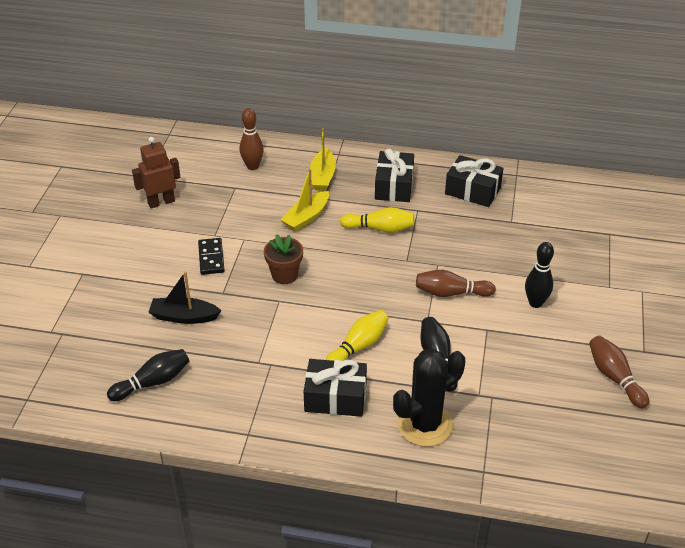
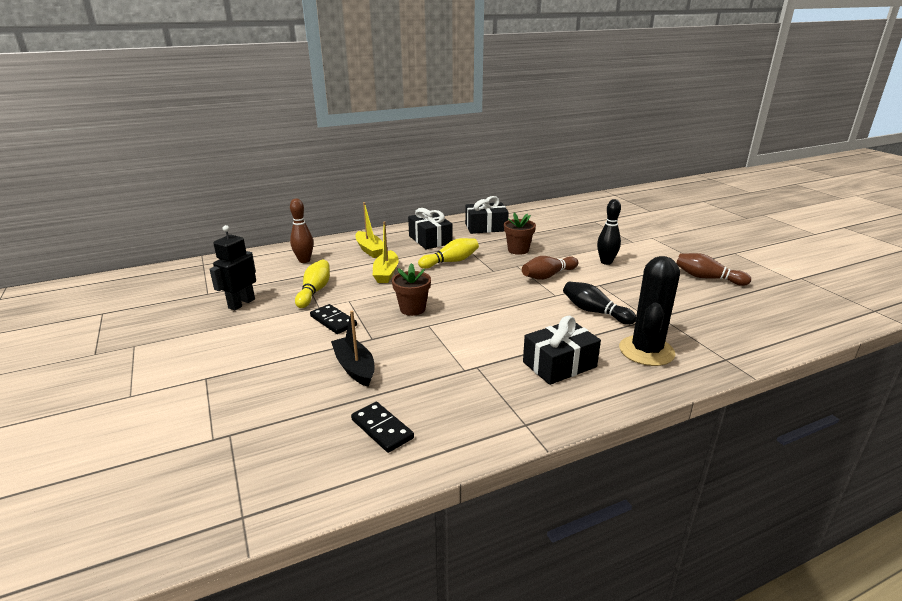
camera: 35 degrees left, 15 degrees down
(153, 382) = (382, 429): black bowling pin -> black domino
(161, 202) = (241, 303): brown robot -> black robot
(184, 317) = (355, 367): black boat -> black boat turned 90 degrees clockwise
(358, 346) = (530, 327): yellow bowling pin -> yellow bowling pin (314, 291)
(465, 242) = (518, 250): none -> brown flower pot

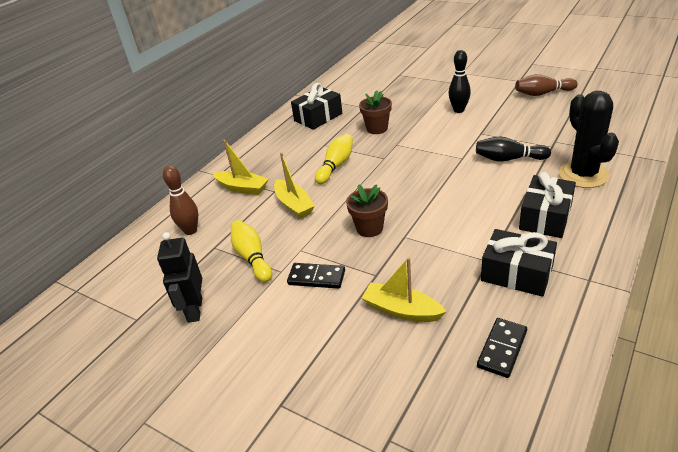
camera: 30 degrees left, 10 degrees up
(355, 367) = (402, 310): black boat -> yellow boat
(382, 429) = (502, 349): black domino -> black domino turned 75 degrees counterclockwise
(430, 240) = (285, 152): black gift -> black gift (516, 274)
(548, 276) = (433, 142): brown bowling pin -> none

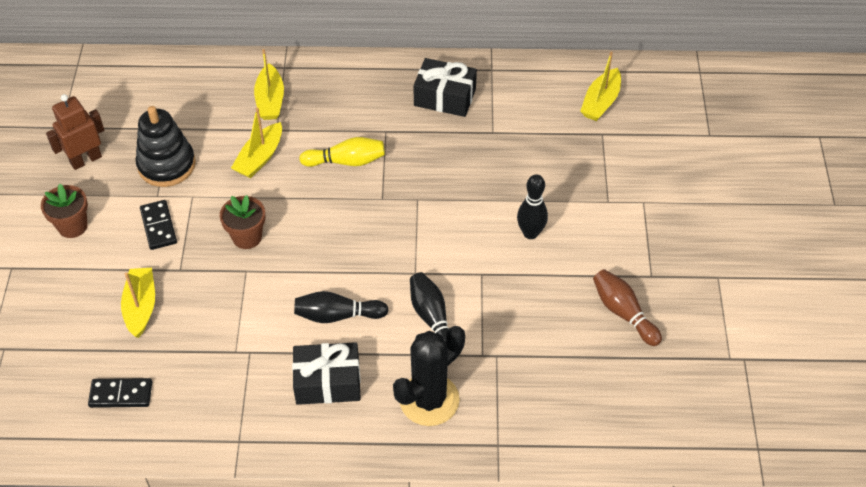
camera: 55 degrees right, 15 degrees up
(190, 230) = (186, 97): brown bowling pin -> none
(194, 310) = (86, 160): black robot -> brown robot
(252, 257) = (166, 165): yellow bowling pin -> black stacking toy
(375, 70) = (600, 102): none -> yellow boat
(377, 128) = (444, 166): brown flower pot -> brown flower pot (72, 226)
(481, 199) = (337, 315): none -> black bowling pin
(516, 274) = (224, 380): black gift -> none

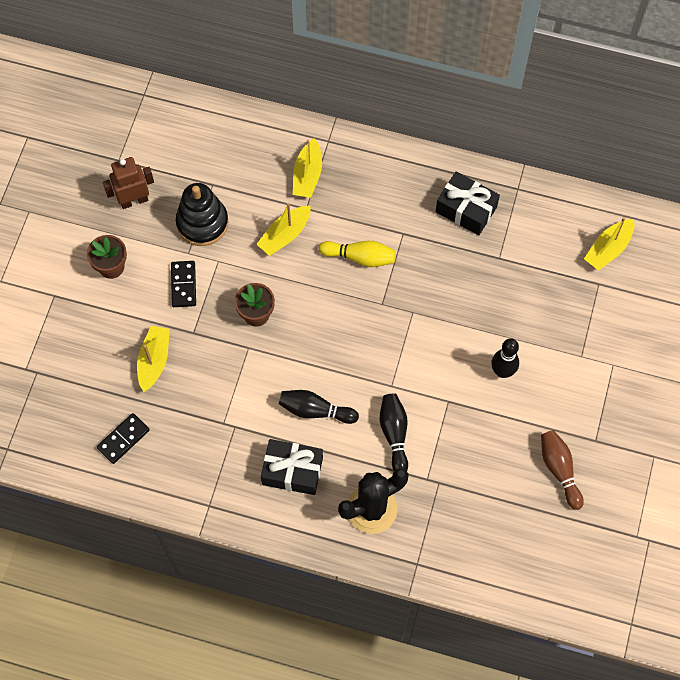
camera: 15 degrees right, 15 degrees up
(121, 394) = (123, 439): black domino -> black domino turned 60 degrees counterclockwise

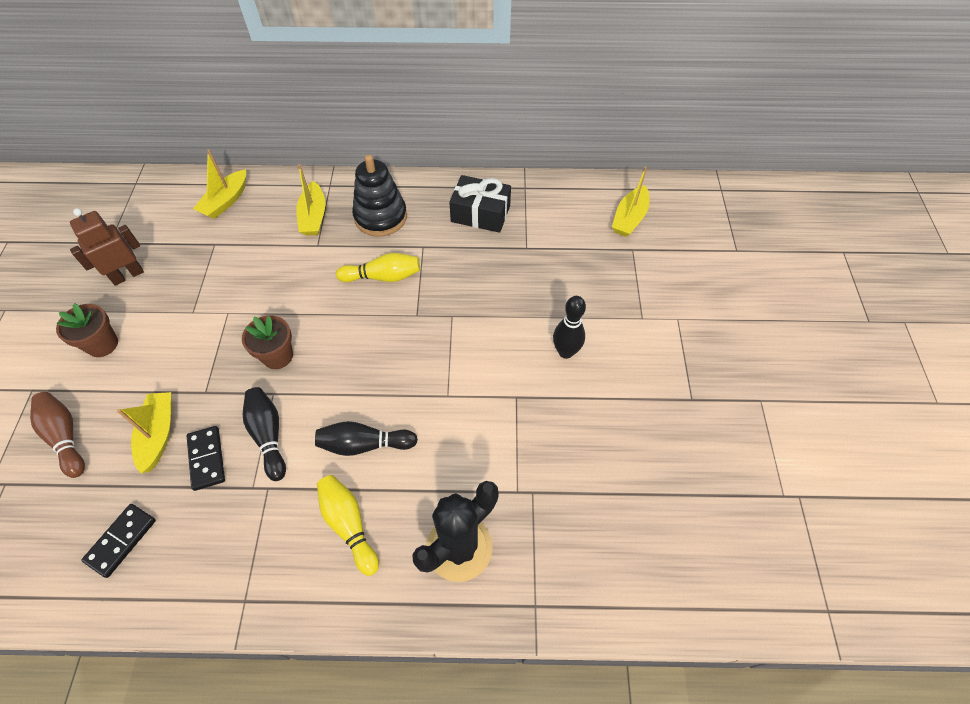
camera: 15 degrees left, 10 degrees down
(183, 285) = (189, 345): black domino -> black domino (207, 459)
(202, 223) = (206, 280): black stacking toy -> black stacking toy (380, 217)
(285, 235) = (298, 273): yellow boat -> yellow boat (226, 201)
(292, 471) = (349, 525): black gift -> yellow bowling pin
(394, 434) = (464, 448): black bowling pin -> black bowling pin (268, 435)
(559, 470) = (665, 441): brown bowling pin -> brown bowling pin (65, 437)

